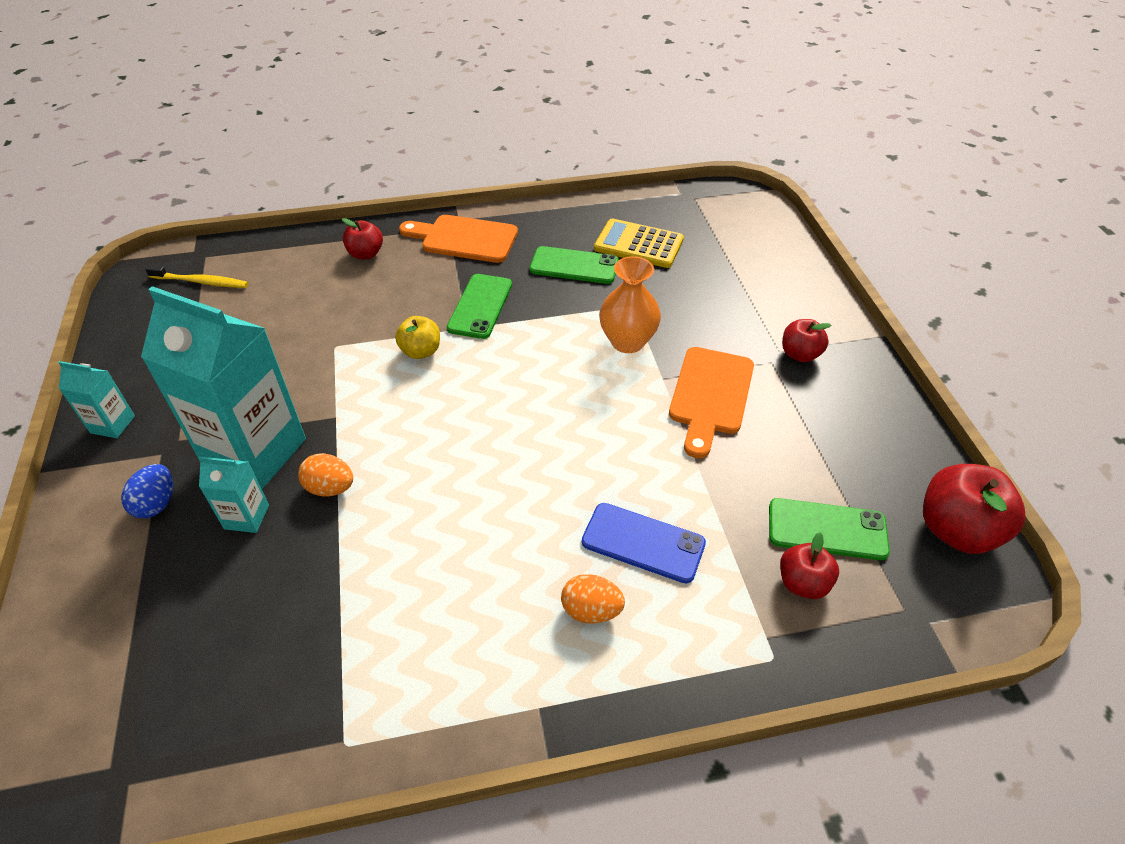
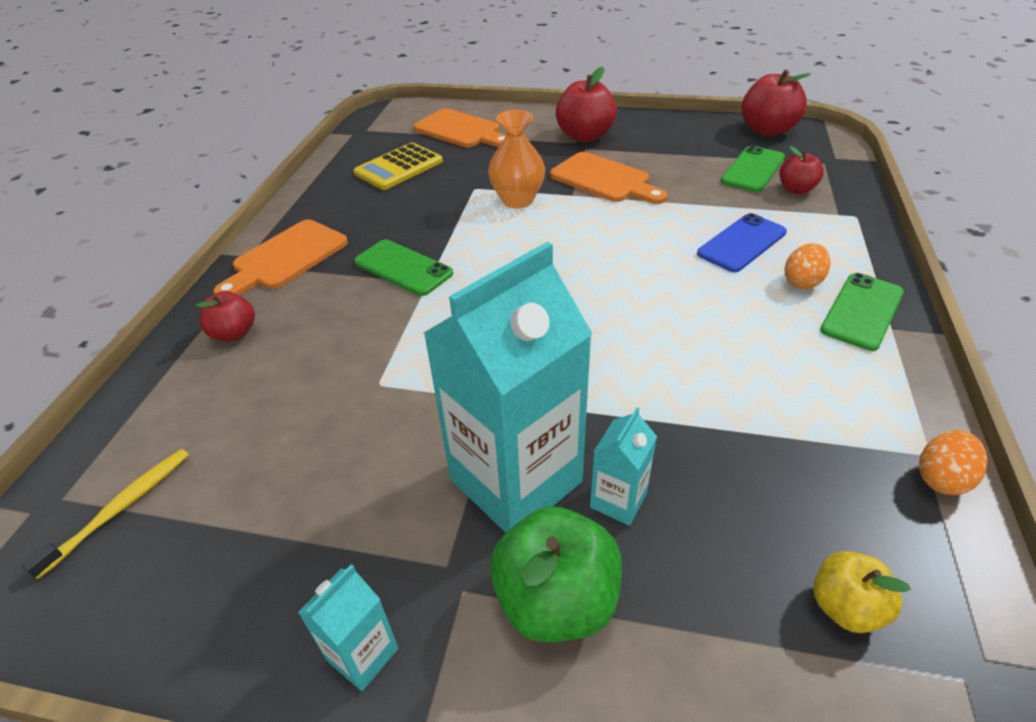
camera: 65 degrees left, 5 degrees down
(156, 503) = (556, 600): blue egg -> green apple
(330, 488) = (604, 419): orange egg -> orange egg (941, 478)
(421, 351) = (439, 319): yellow apple -> yellow apple (845, 607)
(574, 266) = (395, 204): green phone -> green phone (862, 311)
(741, 258) = (461, 130): none -> orange cutting board
(800, 354) = (585, 136): red apple -> red apple, size x1.68

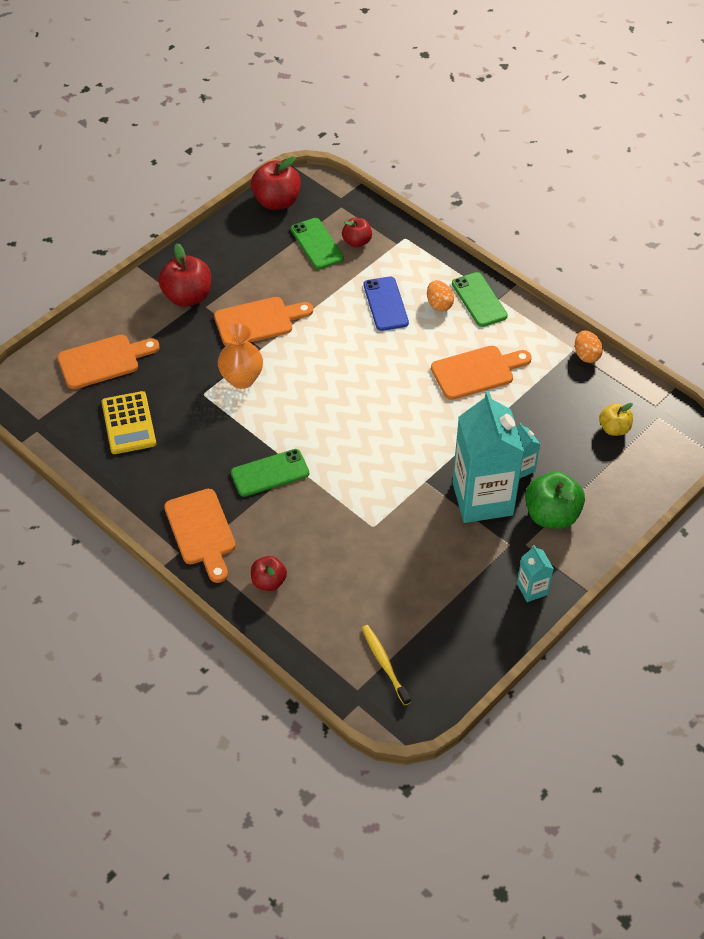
camera: 60 degrees left, 10 degrees up
(742, 364) = (477, 372): none -> orange cutting board

